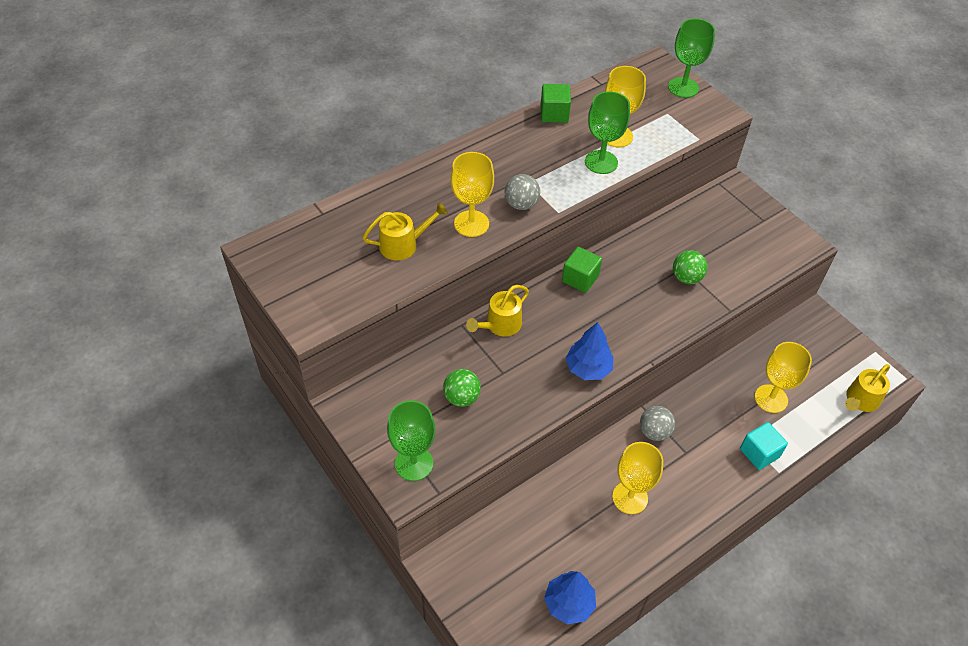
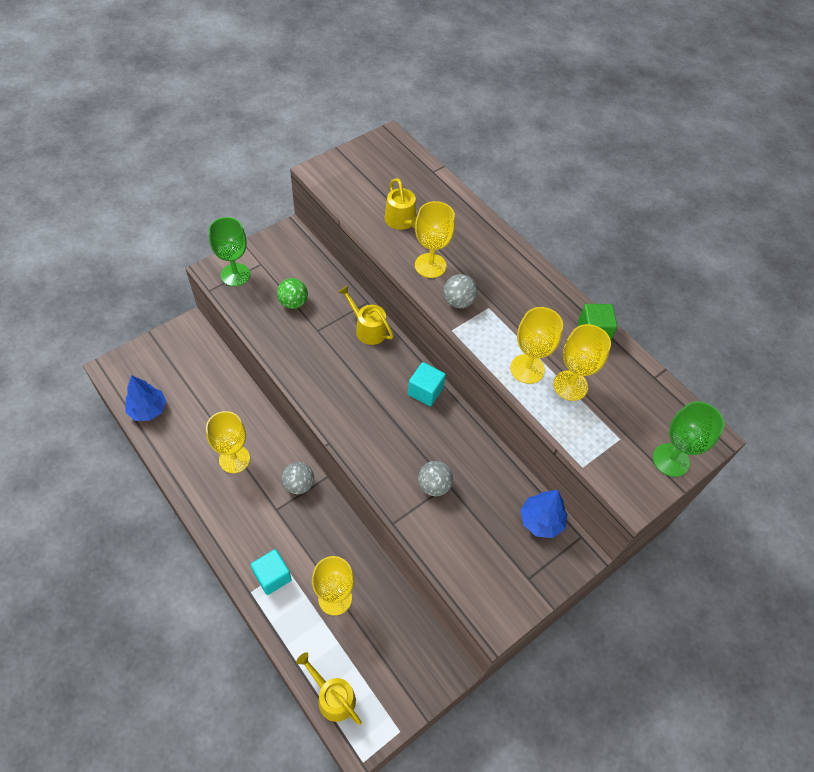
camera: 85 degrees right, 5 degrees up
(580, 278) = (425, 391): green cube -> turquoise cube
(588, 368) = (321, 392): blue tree -> blue tree (541, 521)
(601, 162) = (527, 369): green goblet -> yellow goblet
(686, 278) = (434, 485): green ball -> grey ball

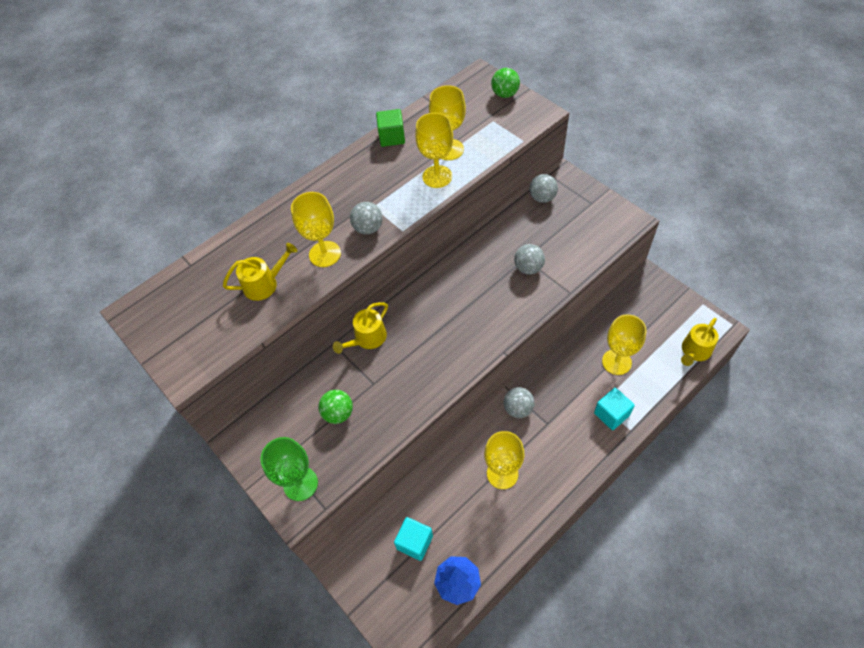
camera: 85 degrees left, 0 degrees up
(425, 391) = (434, 283): turquoise cube -> turquoise cube (415, 542)
(541, 521) = (542, 198): blue tree -> grey ball
(671, 460) = (505, 94): green goblet -> green ball

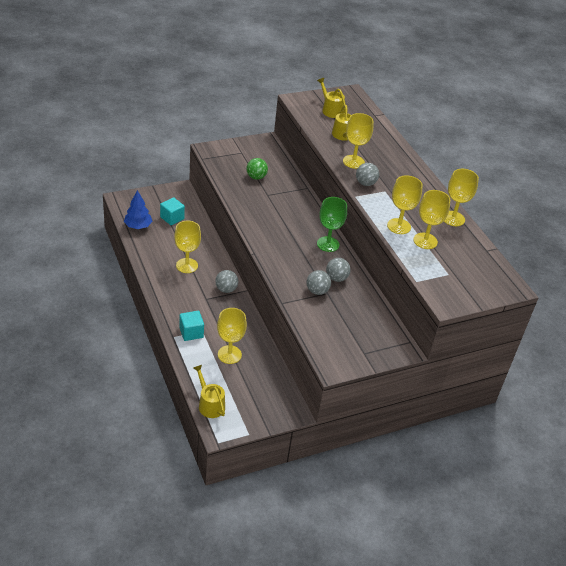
camera: 100 degrees right, 15 degrees down
(300, 483) = (222, 154): green goblet -> green goblet (328, 244)
(367, 338) = (302, 201): yellow watering can -> yellow watering can (331, 110)
(392, 137) = (453, 218): green cube -> yellow goblet
(505, 94) = (479, 292): green ball -> none
(542, 198) = (384, 327): grey ball -> grey ball (336, 278)

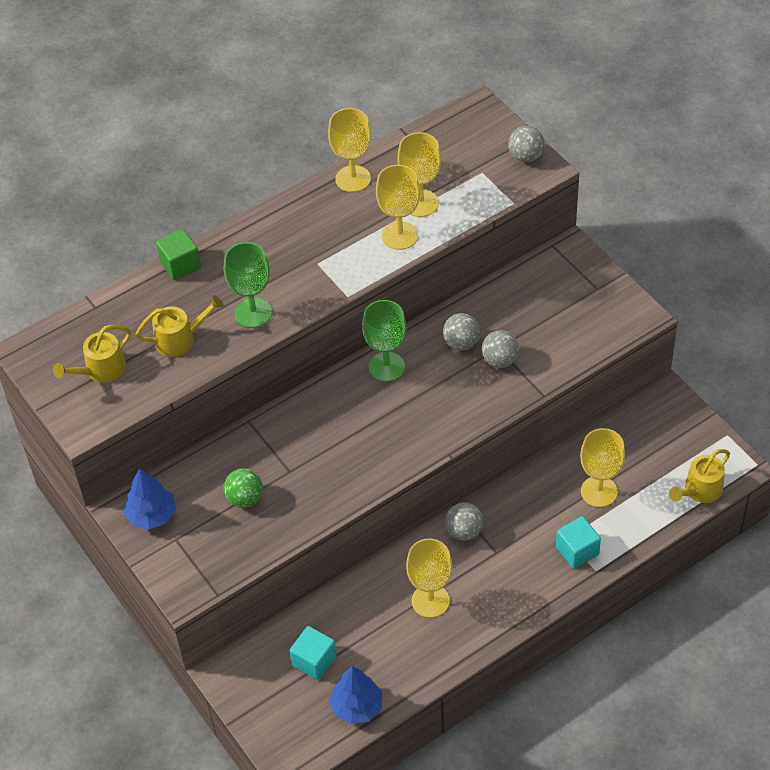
camera: 95 degrees left, 10 degrees up
(259, 148) = (152, 515): none -> blue tree
(353, 162) = (253, 313): yellow goblet -> green goblet
(365, 183) = (308, 289): grey ball -> grey ball (526, 156)
(397, 145) = (180, 265): none -> green cube

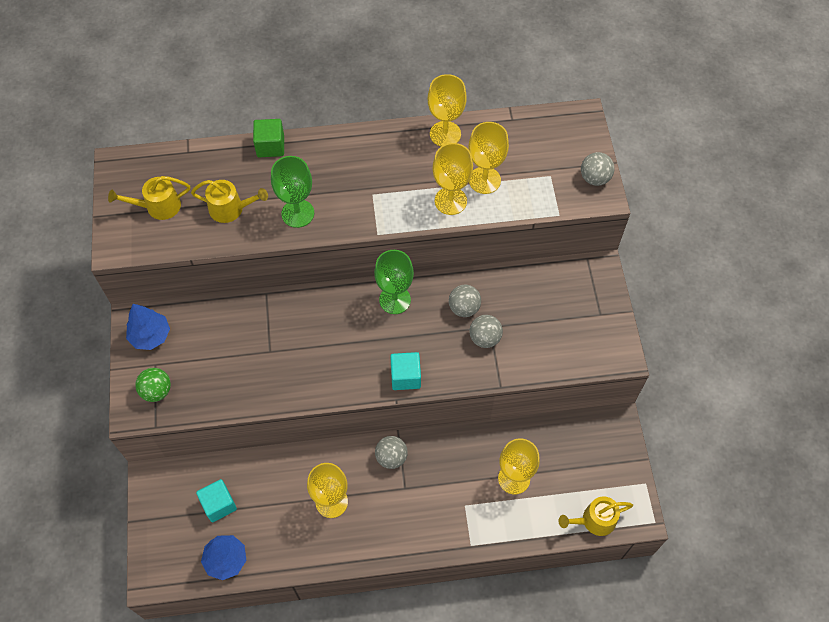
camera: 25 degrees right, 10 degrees up
(245, 498) = (223, 357): green ball -> green ball (157, 391)
(577, 551) = (466, 520): turquoise cube -> turquoise cube (405, 377)

